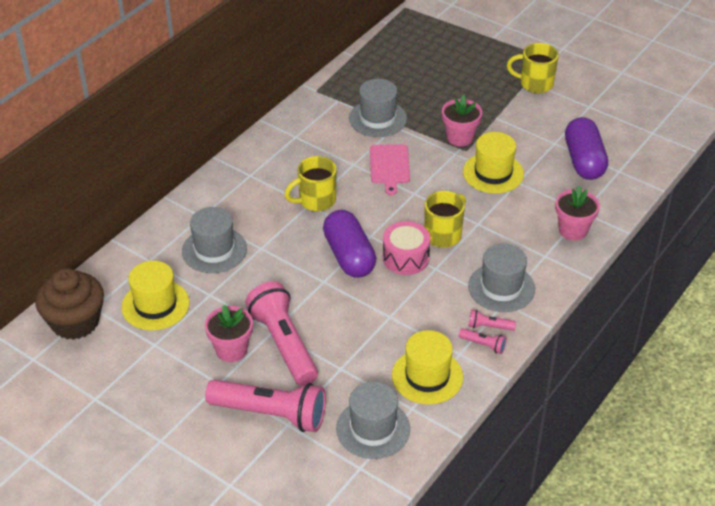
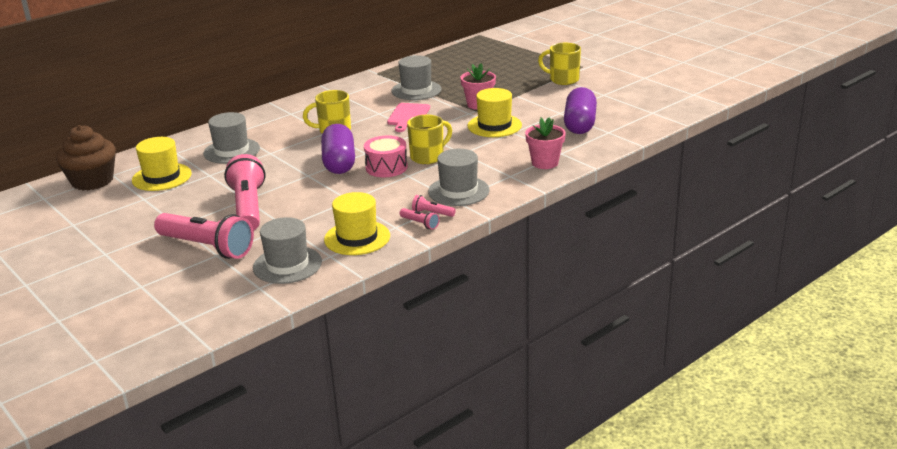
camera: 15 degrees right, 15 degrees down
(231, 350) = (203, 207): pink flower pot -> none

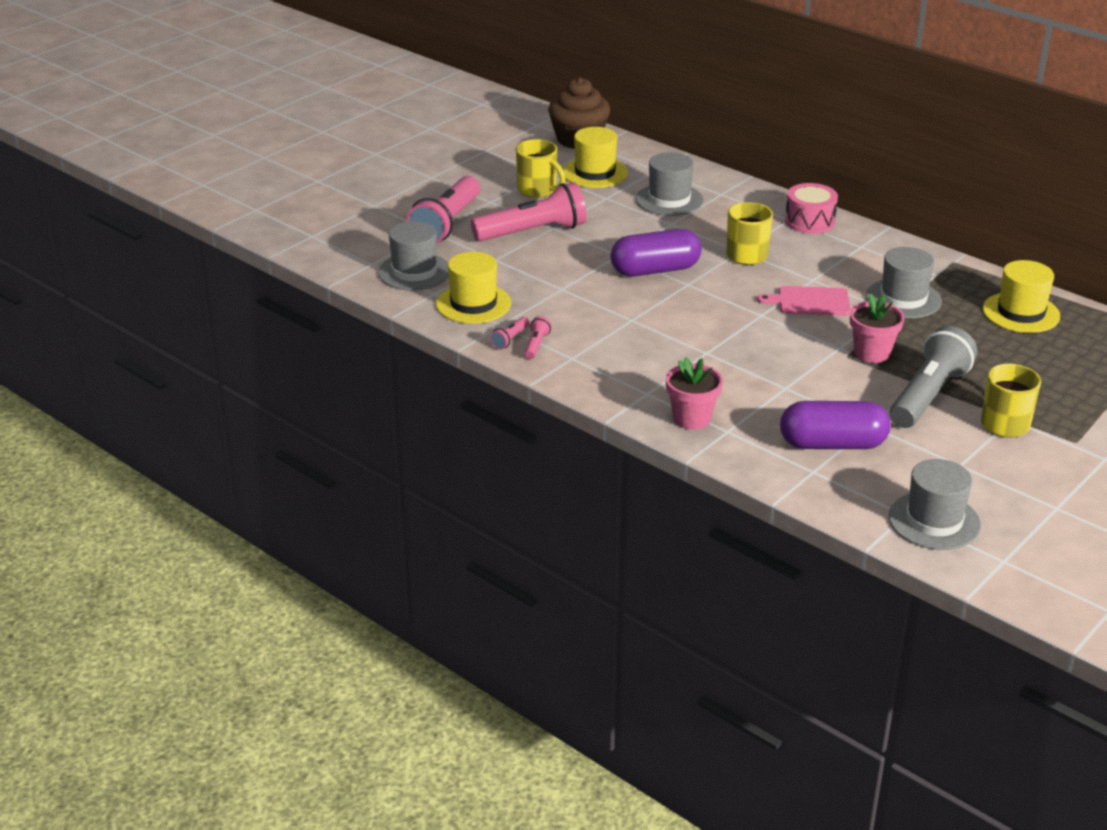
camera: 80 degrees right, 5 degrees up
(386, 167) = (650, 302): pink drum -> pink drum (809, 221)
(428, 157) = (687, 328): yellow mug -> yellow mug (538, 190)
(458, 191) = (596, 358): grey hat -> grey hat (934, 521)
(494, 126) = (801, 371): yellow hat -> yellow hat (1021, 313)
(530, 95) = (928, 396): none -> grey flashlight

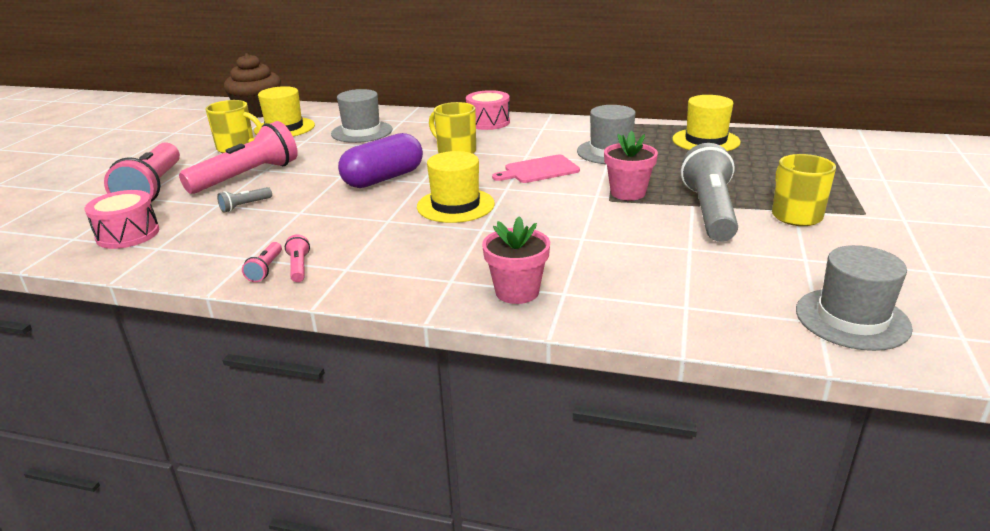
camera: 25 degrees left, 5 degrees down
(414, 272) = (128, 234): grey hat -> pink drum
(473, 304) = (208, 247): yellow hat -> yellow hat (455, 205)
(518, 267) = (245, 206): none -> grey flashlight
(832, 444) = (676, 275): purple capsule -> none

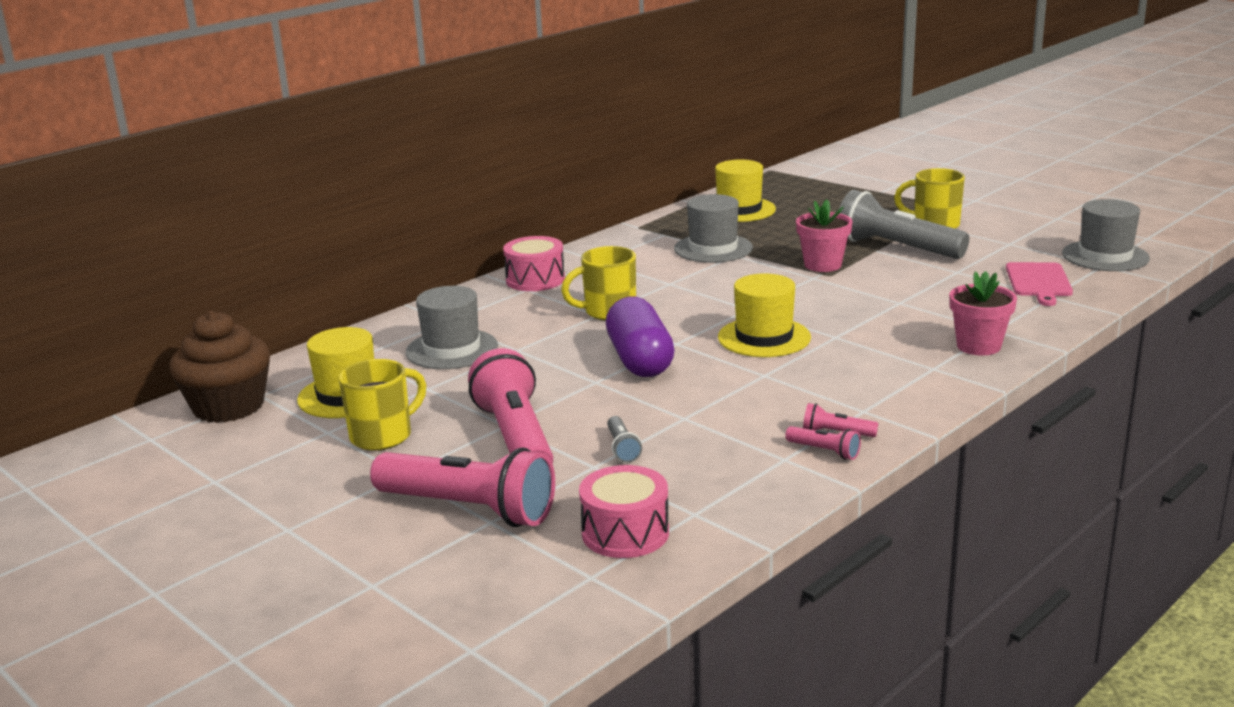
camera: 60 degrees left, 5 degrees down
(539, 170) = (719, 286): pink cutting board -> pink cutting board (1038, 282)

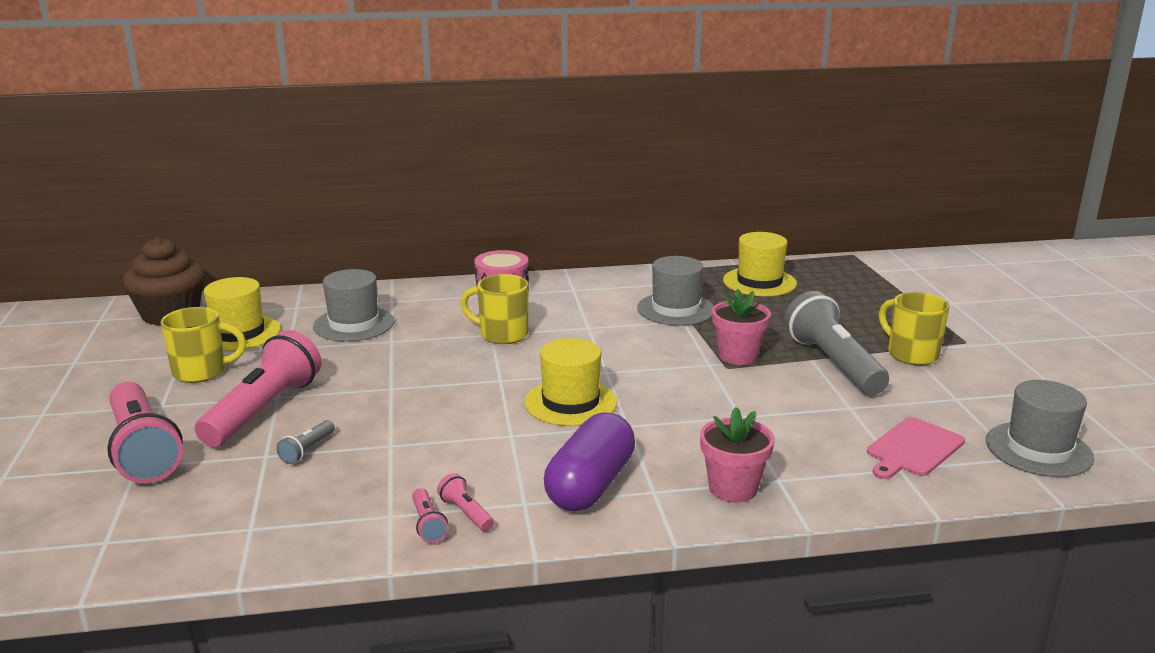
camera: 35 degrees right, 0 degrees up
(625, 533) = (184, 519): pink drum -> none
(640, 360) = (450, 383): purple capsule -> purple capsule (590, 485)

